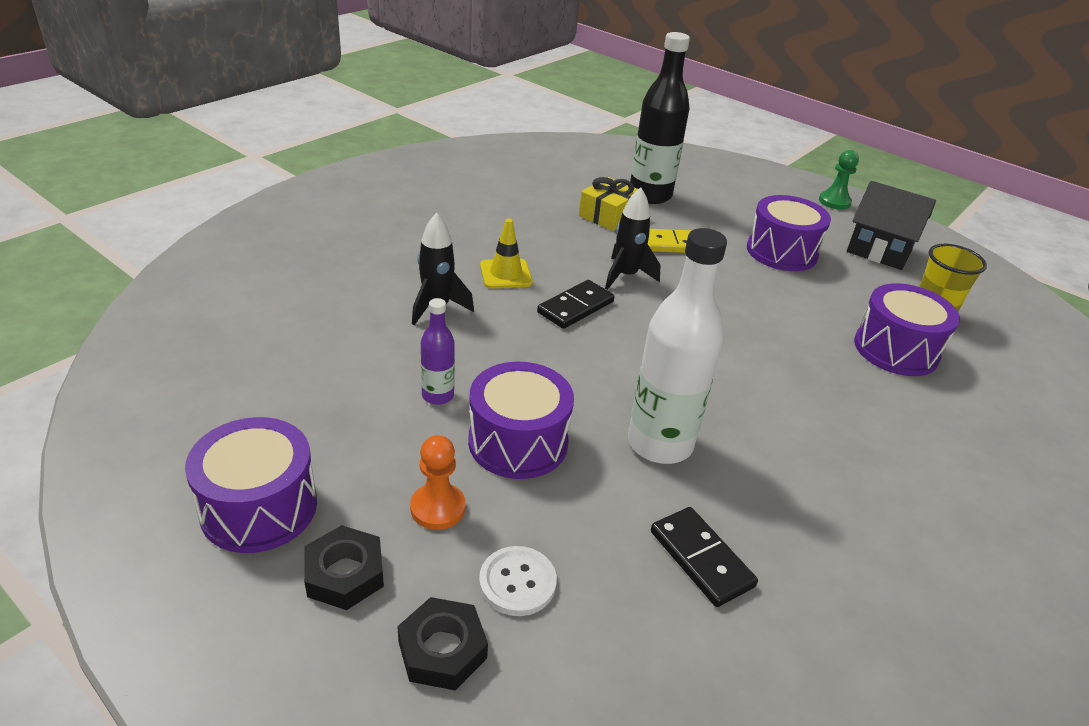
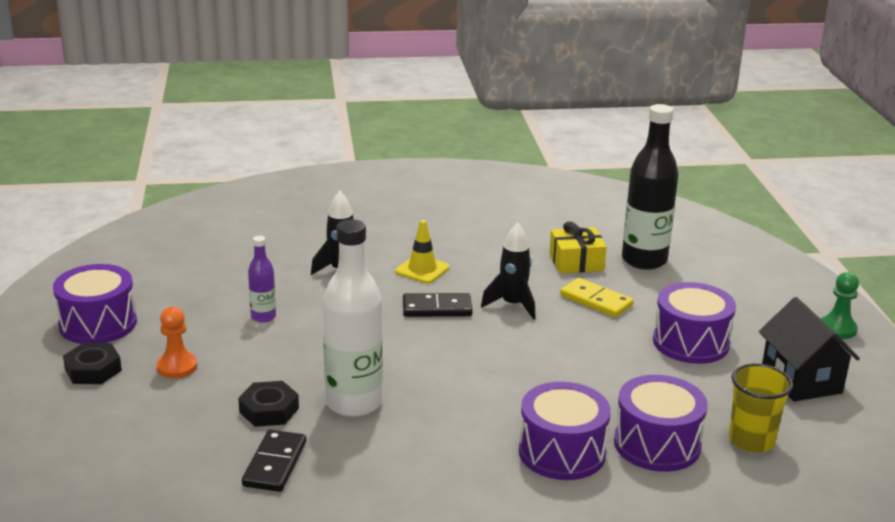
camera: 45 degrees right, 10 degrees down
(442, 649) = (87, 421): black nut -> black nut (269, 410)
(517, 582) = (162, 417): white button -> none
(518, 442) = (269, 360): purple drum -> purple drum (562, 452)

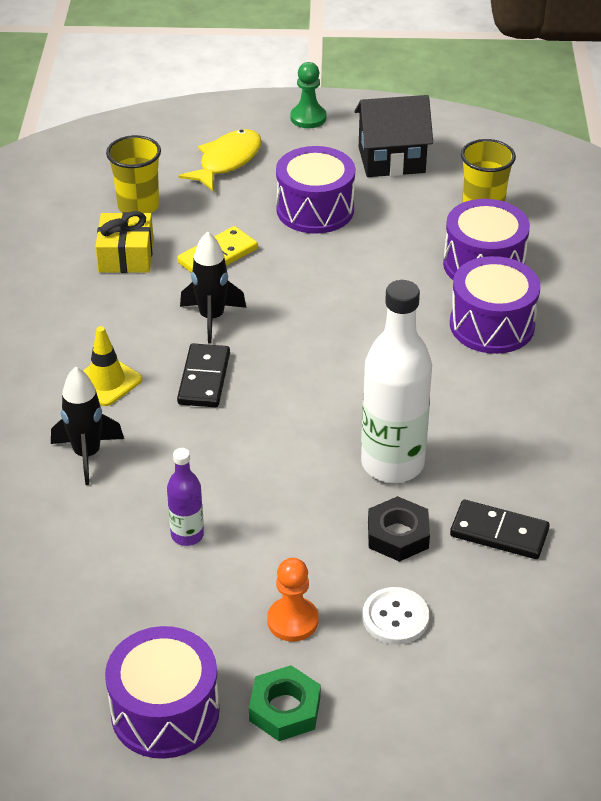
camera: 80 degrees left, 15 degrees up
(93, 370) = (285, 709): black nut -> green nut
(178, 413) = (395, 617): none -> white button
(644, 260) = (138, 206): black bottle -> yellow cup
(735, 293) = (227, 161): none -> yellow fish

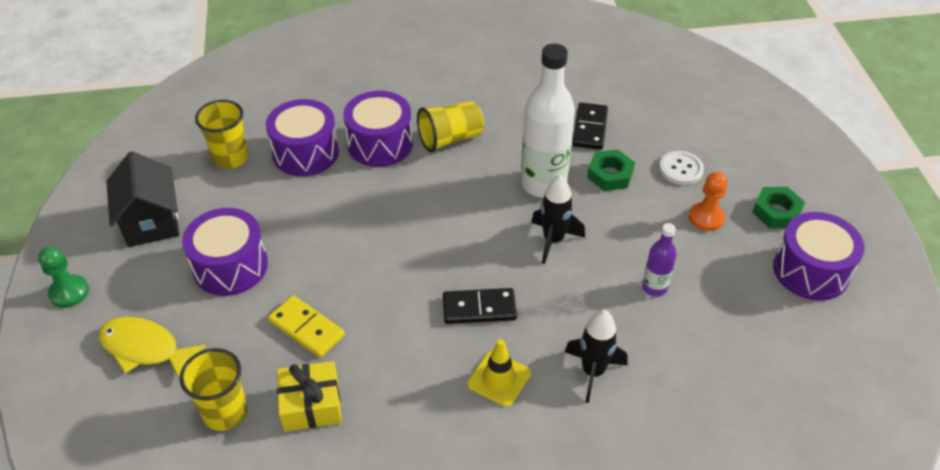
camera: 100 degrees left, 5 degrees up
(212, 318) = (399, 317): black rocket -> black rocket (553, 240)
(398, 535) = (610, 175): black nut -> green nut
(493, 388) = (450, 139): none -> yellow cup

